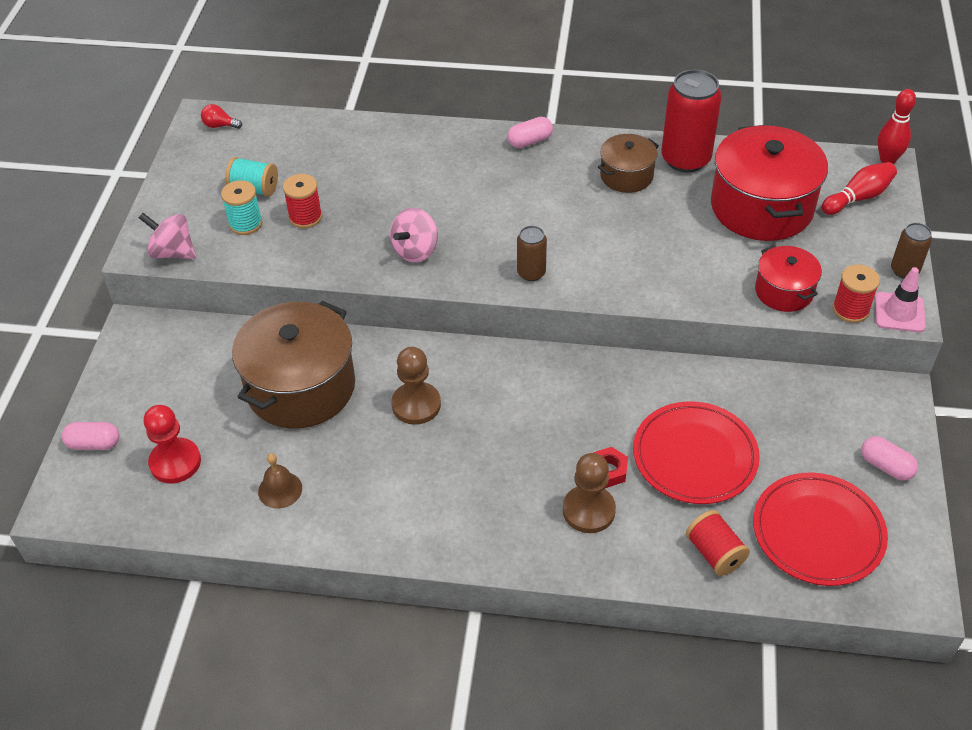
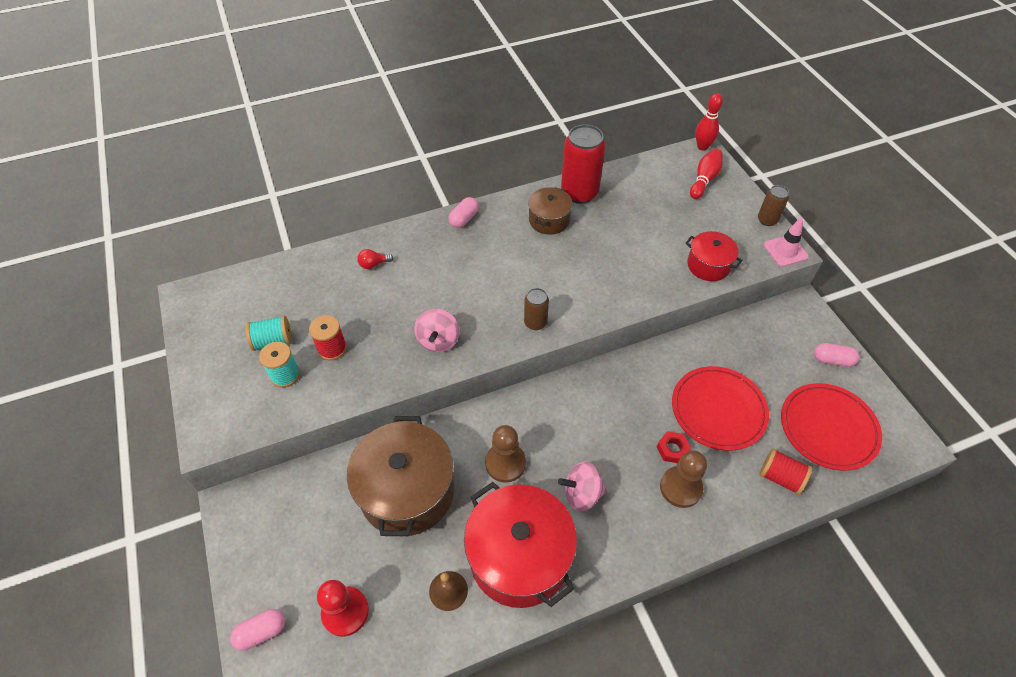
camera: 30 degrees left, 5 degrees up
(173, 252) = (237, 427): pink spinning top -> pink spinning top (582, 494)
(220, 125) = (207, 297): red light bulb -> red light bulb (373, 264)
(761, 207) = (652, 209): red pot -> red pot (519, 556)
(850, 310) = (756, 261): red spool -> none

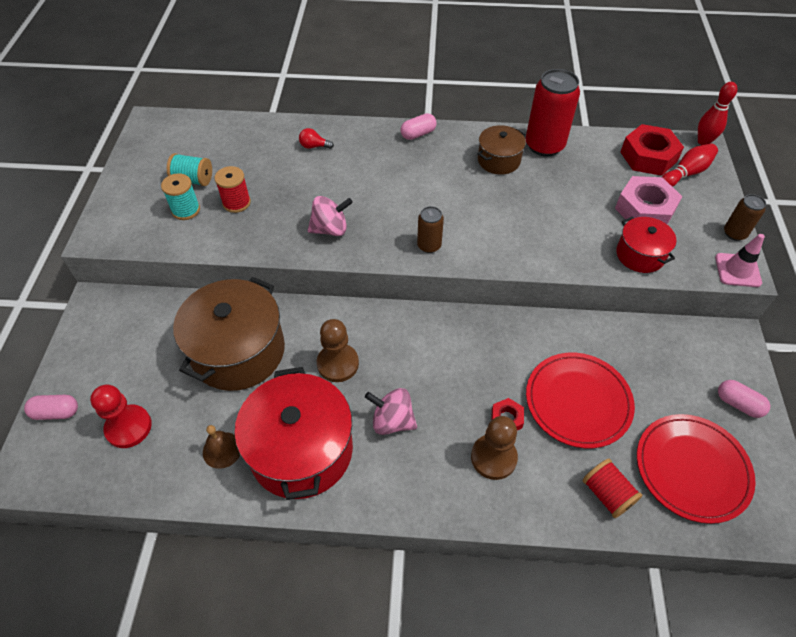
camera: 25 degrees right, 0 degrees up
(438, 341) = (330, 229): pink spinning top -> pink spinning top turned 135 degrees counterclockwise
(668, 175) = (648, 157): none -> red nut
(690, 223) = (644, 209): none -> pink nut

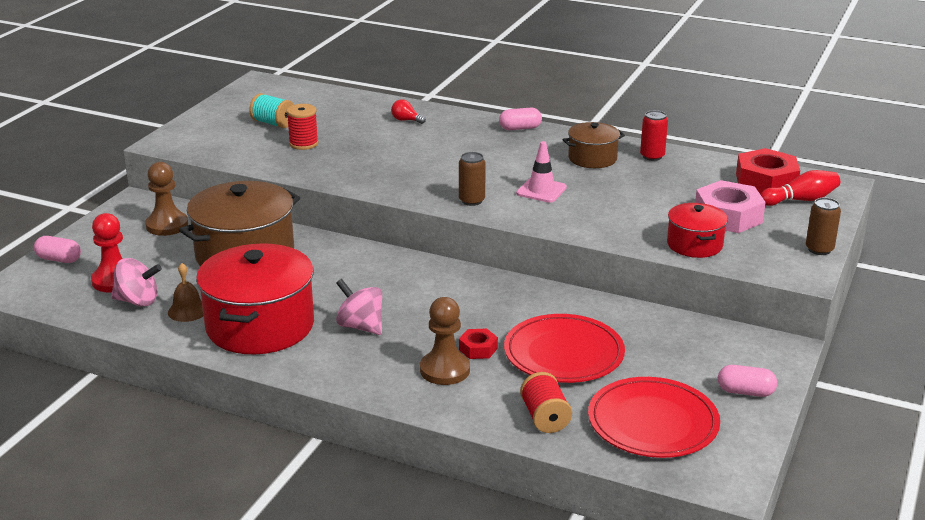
camera: 20 degrees right, 25 degrees down
(186, 210) = (253, 140): turquoise spool -> none
(330, 229) = (381, 174): pink spinning top -> pink spinning top (138, 301)
(338, 364) = (334, 281): brown pawn -> brown pawn (167, 225)
(544, 145) = (652, 156): red can -> red can, size x0.53
(703, 142) = (843, 182): red bowling pin -> none
(737, 270) = (798, 274): pink traffic cone -> pink traffic cone (541, 190)
(738, 404) = (745, 392): pink capsule -> pink capsule turned 45 degrees counterclockwise

